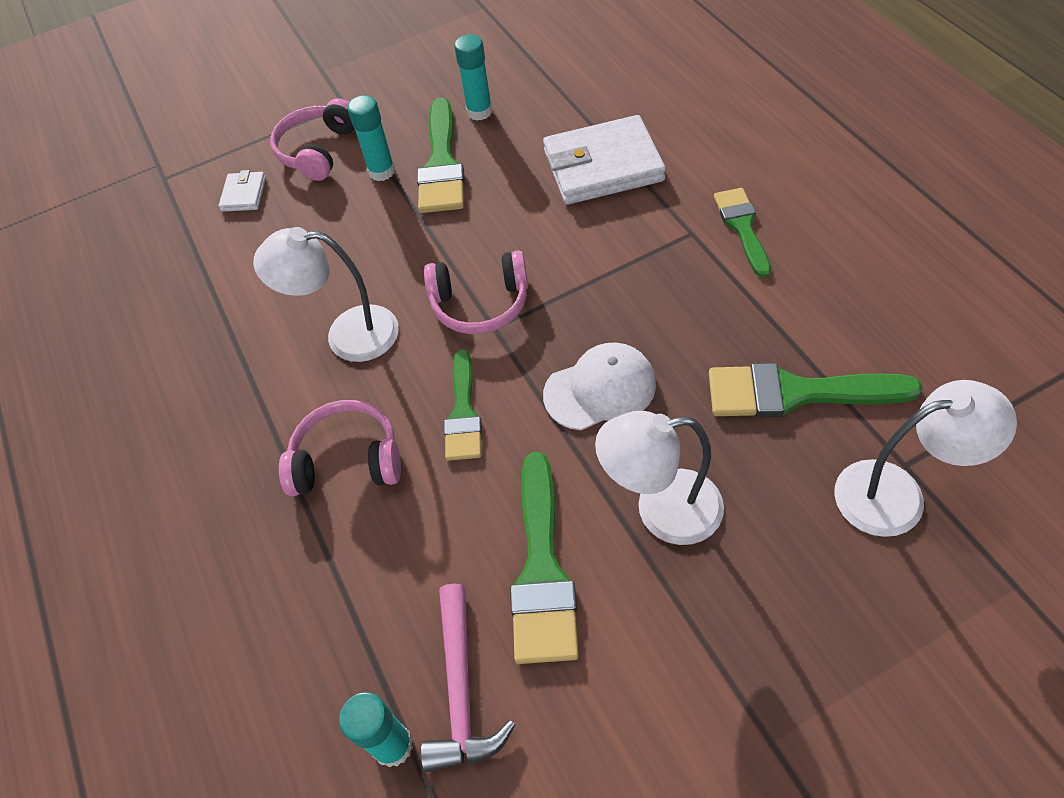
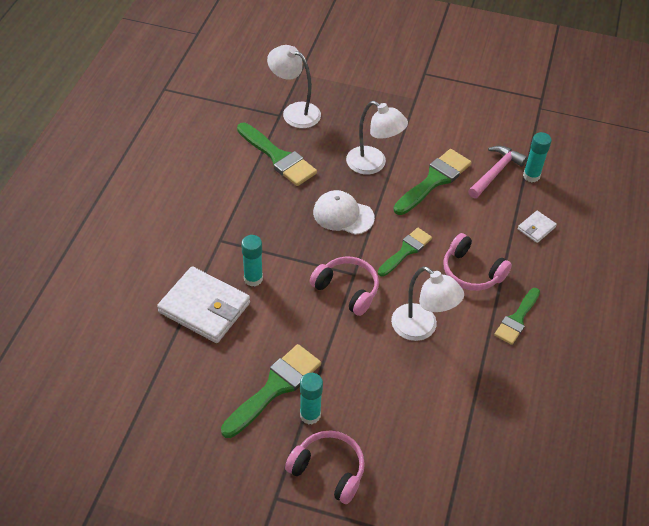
camera: 145 degrees left, 5 degrees down
(244, 194) = (401, 477): white wallet -> white wallet (536, 228)
(318, 150) = (328, 470): pink headphones -> pink headphones turned 120 degrees counterclockwise
(479, 112) = (212, 406): turquoise glue stick -> turquoise glue stick (253, 279)
(742, 227) = (198, 224): green brush -> green brush (517, 319)

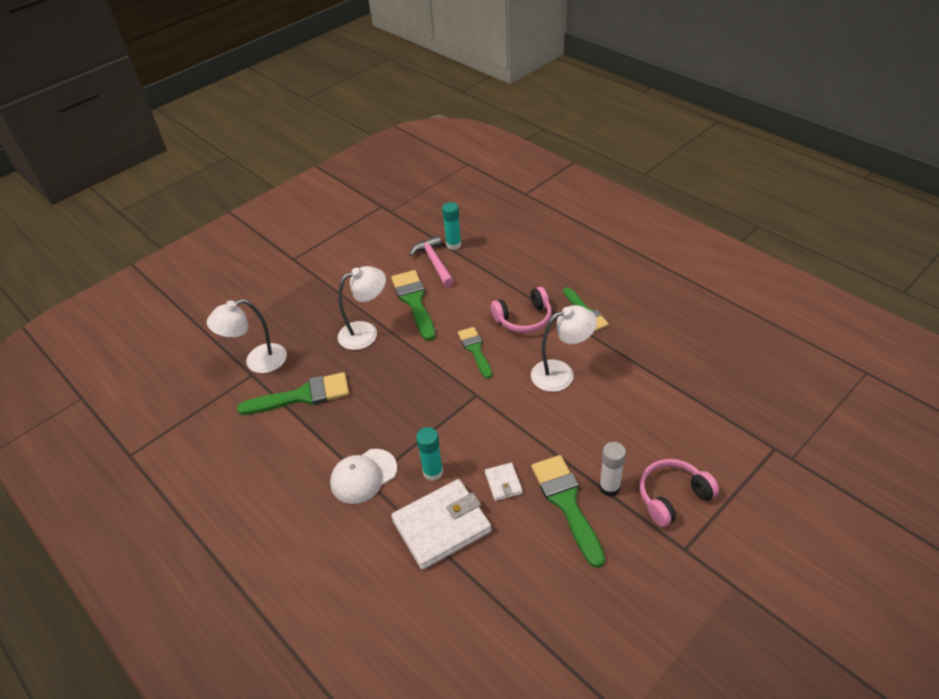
camera: 55 degrees left, 5 degrees down
(310, 415) = (609, 487): turquoise glue stick -> white glue stick
(343, 215) = (406, 376): white cap -> white cap (363, 476)
(347, 290) = (490, 407): pink headphones -> none
(536, 228) = (506, 264): white wallet -> white wallet (503, 483)

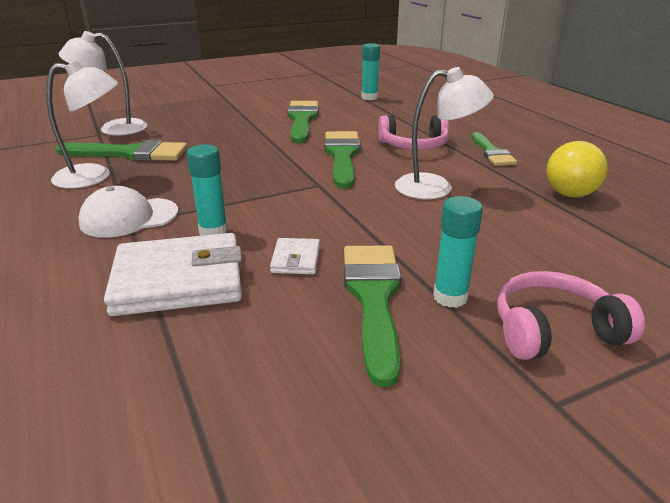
camera: 15 degrees right, 15 degrees down
(366, 332) = (236, 129): white lamp -> white lamp (94, 177)
(434, 262) = (342, 103): pink hammer -> none
(475, 350) = (342, 156): green brush -> green brush, size x1.53
(609, 487) = (450, 297): white glue stick -> turquoise glue stick
(653, 355) = (570, 194): none -> yellow ball

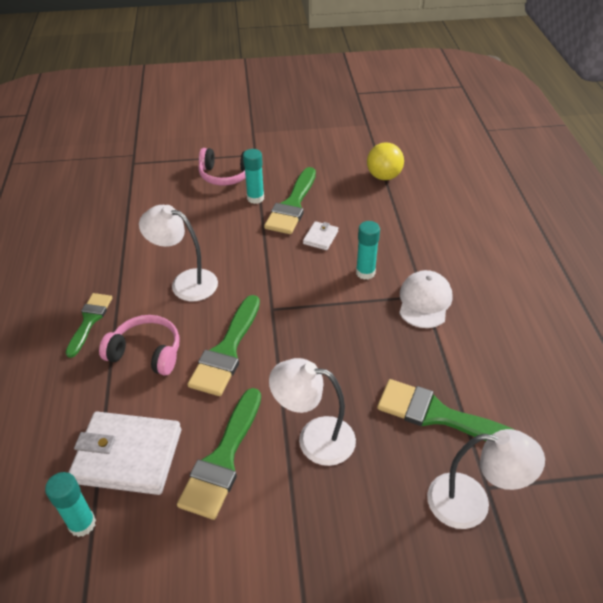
camera: 160 degrees left, 15 degrees up
(94, 177) = (466, 372): white lamp -> white lamp (314, 438)
(129, 217) = (424, 301): white cap -> white cap turned 75 degrees counterclockwise
(178, 280) = (389, 237): white wallet -> white wallet (127, 456)
(570, 194) = (102, 251): yellow ball -> yellow ball (383, 176)

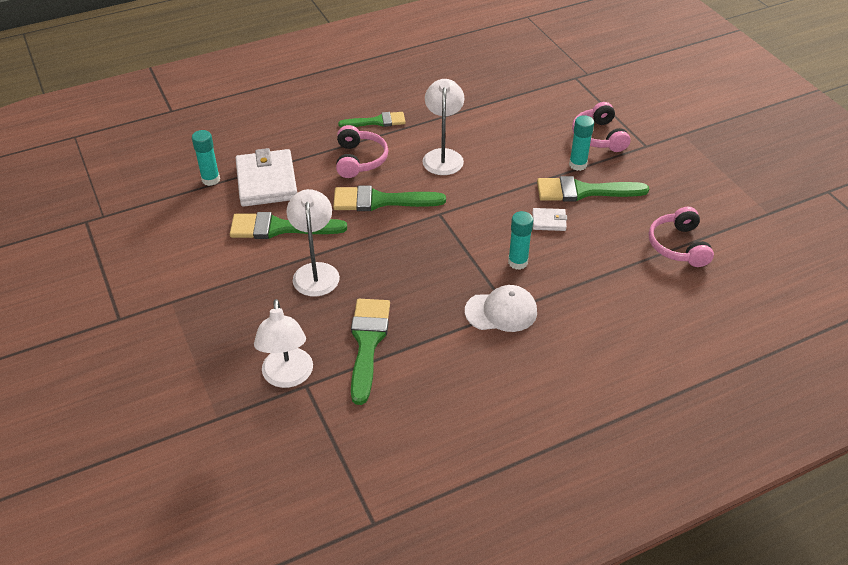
camera: 70 degrees right, 0 degrees up
(383, 176) = (678, 246): yellow ball -> pink headphones

